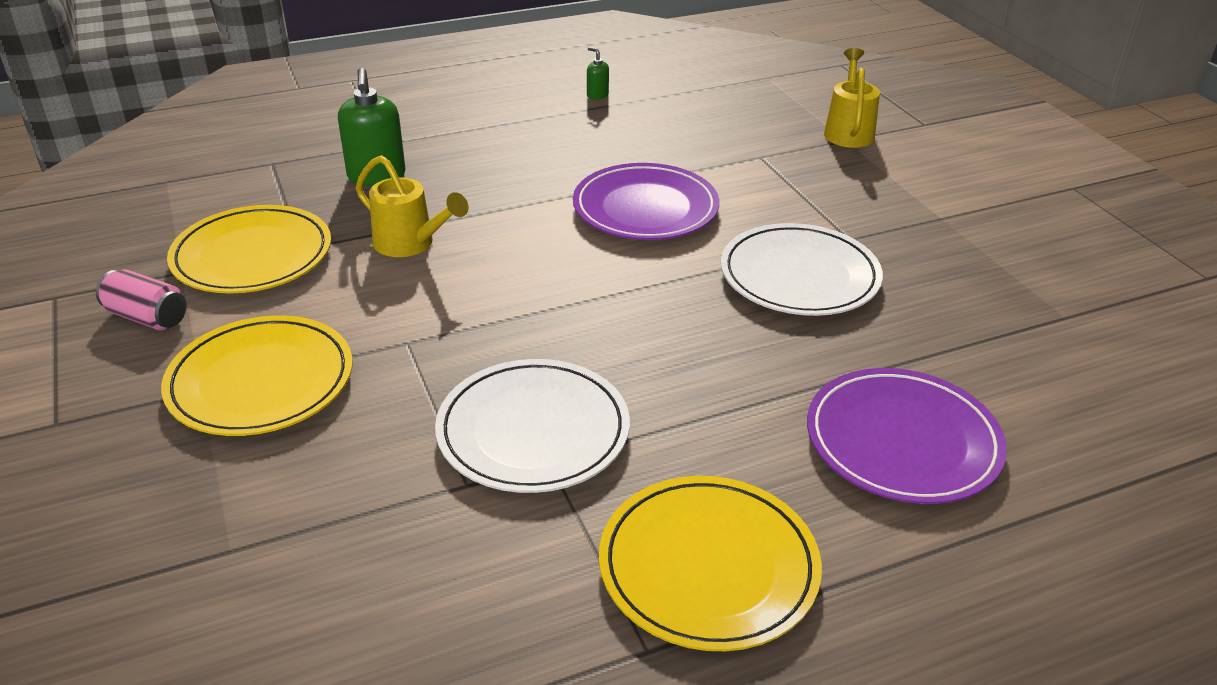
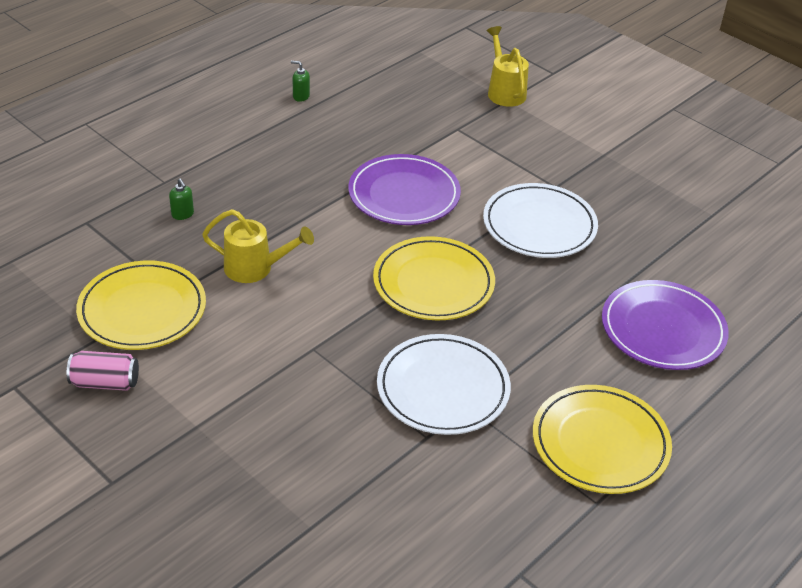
camera: 25 degrees left, 5 degrees up
(261, 381) = (234, 407): yellow plate -> yellow plate (433, 283)
(376, 176) = (182, 214): green soap dispenser -> green soap dispenser, size x0.48

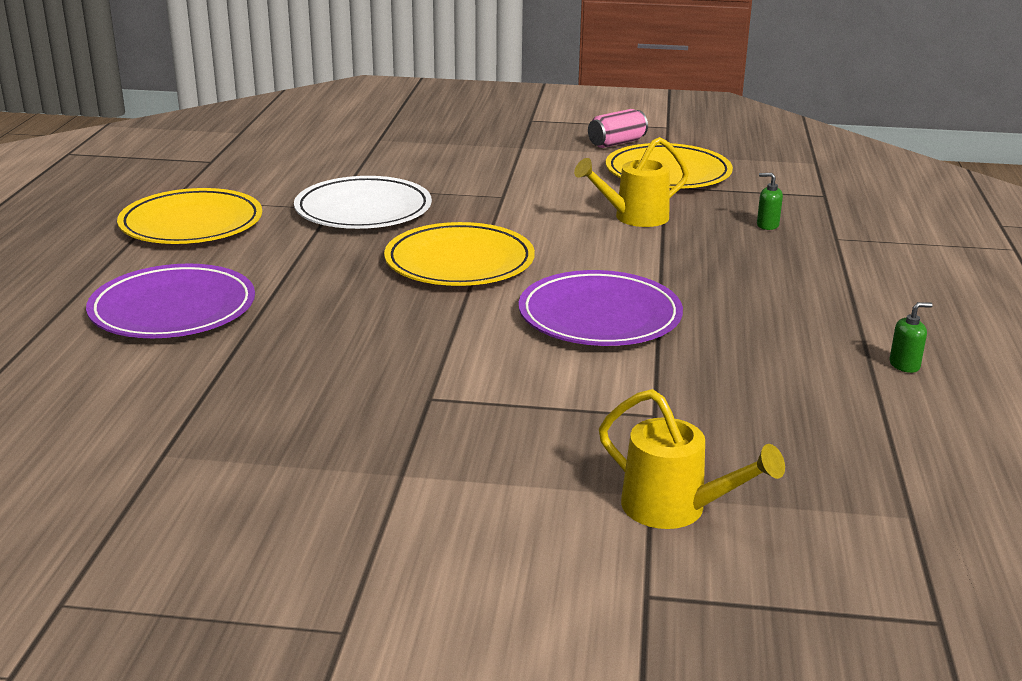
camera: 145 degrees right, 15 degrees down
(539, 225) = (404, 347): white plate -> none

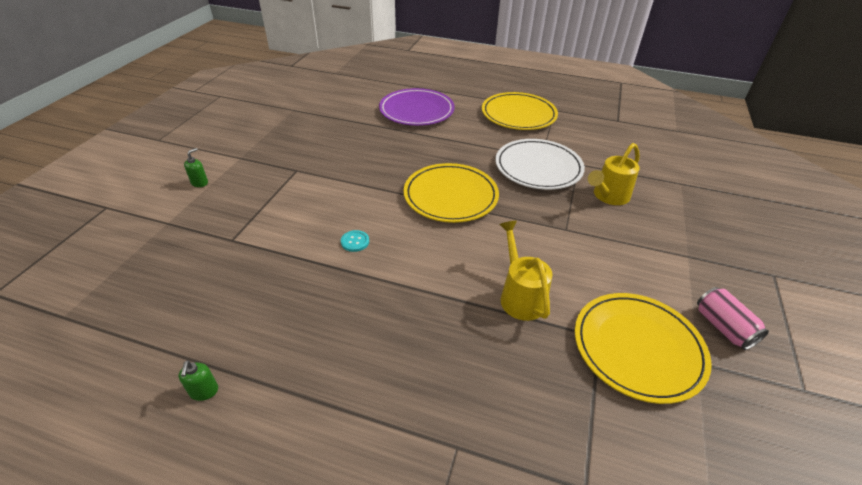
camera: 100 degrees right, 15 degrees up
(599, 316) = (355, 242): purple plate -> turquoise button
(675, 509) = (150, 228): yellow watering can -> yellow watering can (608, 196)
(767, 225) = (496, 392): green soap dispenser -> green soap dispenser (200, 183)

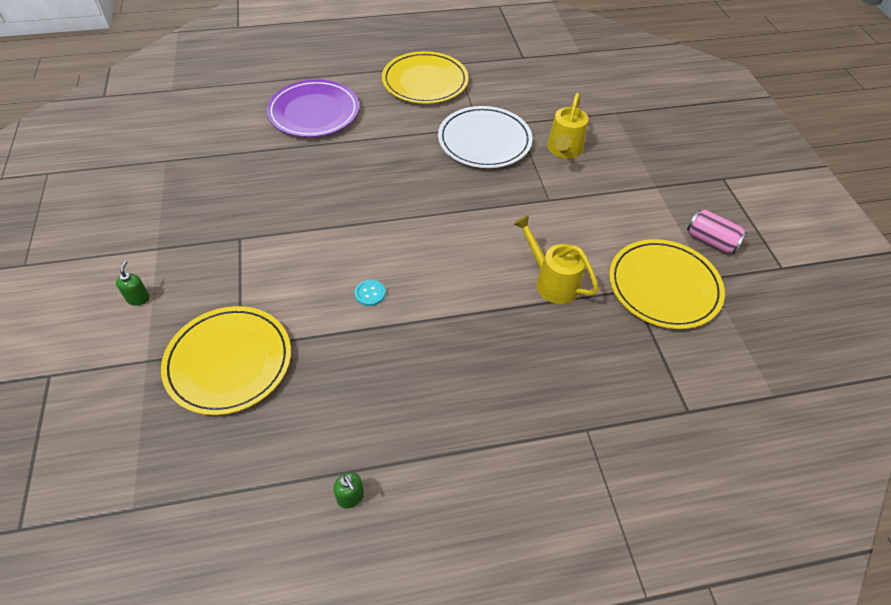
camera: 30 degrees left, 10 degrees up
(450, 196) = (424, 205): yellow plate -> yellow plate (229, 362)

